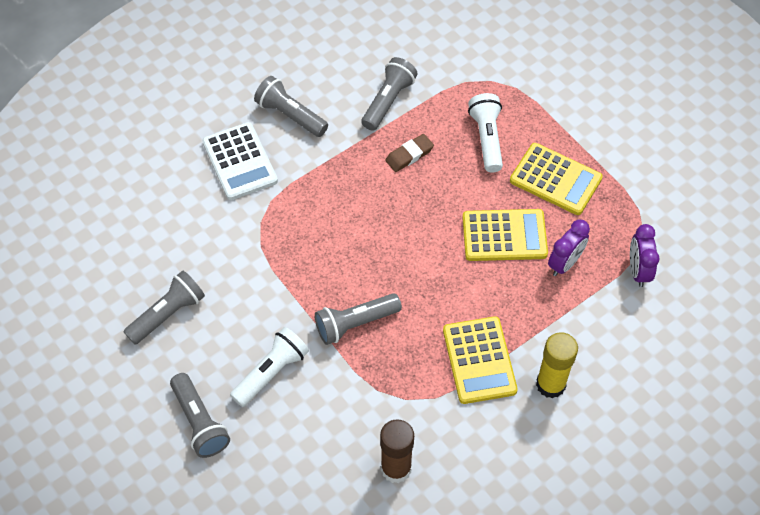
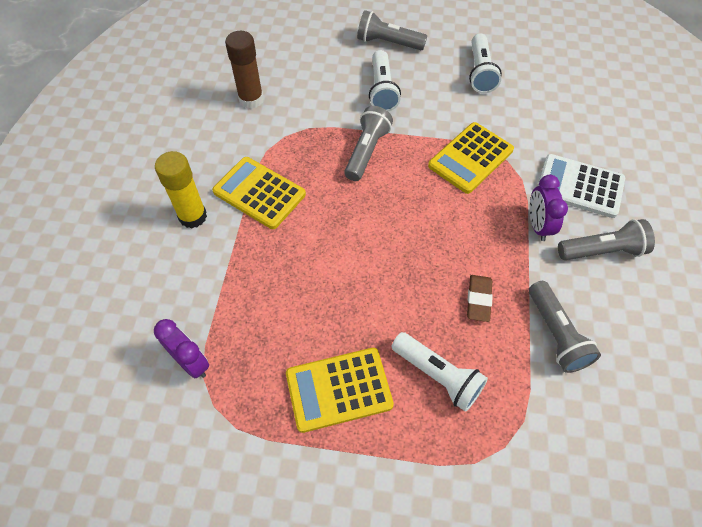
camera: 135 degrees right, 0 degrees up
(167, 314) = (480, 72): grey flashlight -> white flashlight
(504, 235) = (331, 297): yellow calculator -> yellow calculator (470, 158)
(565, 263) = (260, 315): purple clock -> purple clock (538, 225)

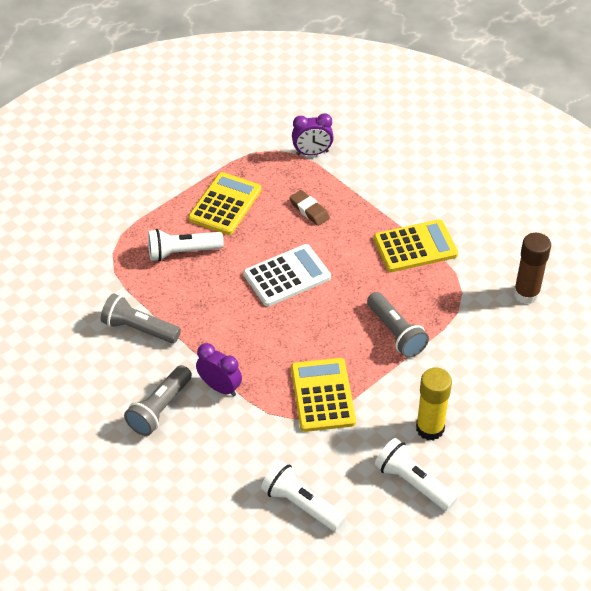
camera: 130 degrees right, 10 degrees down
(193, 216) = (427, 202): yellow glue stick -> yellow glue stick (430, 428)
(382, 90) = (458, 390): white flashlight -> white flashlight (301, 504)
(388, 43) = (520, 438): grey flashlight -> none
(478, 300) = (205, 307): brown eraser -> brown eraser (309, 210)
(579, 186) = (222, 446): white calculator -> white calculator (287, 276)

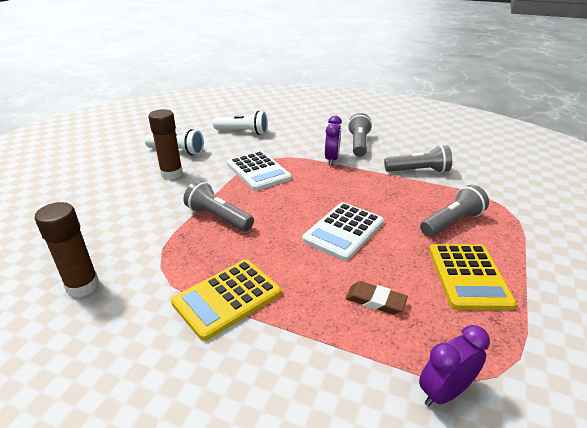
camera: 155 degrees right, 15 degrees down
(182, 252) = (451, 222): white flashlight -> grey flashlight
(220, 387) = (332, 159): purple clock -> purple clock turned 90 degrees counterclockwise
(322, 395) = (258, 171): yellow calculator -> white calculator
(430, 428) = (171, 174): yellow glue stick -> brown glue stick

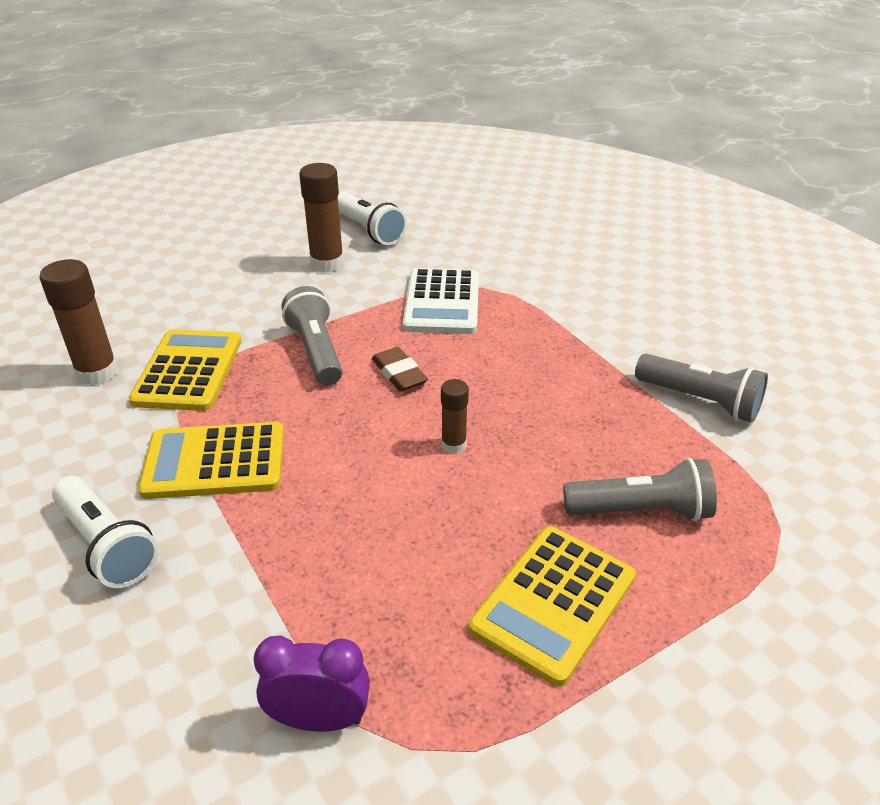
camera: 35 degrees right, 5 degrees up
(149, 258) = (188, 371): none -> yellow calculator
(243, 132) = (491, 228): white flashlight -> white flashlight (107, 545)
(332, 159) = (574, 323): purple clock -> none
(343, 231) = (453, 445): white calculator -> brown glue stick
(358, 144) = (654, 312): grey flashlight -> none
(375, 301) = (377, 561): brown eraser -> brown eraser (399, 374)

